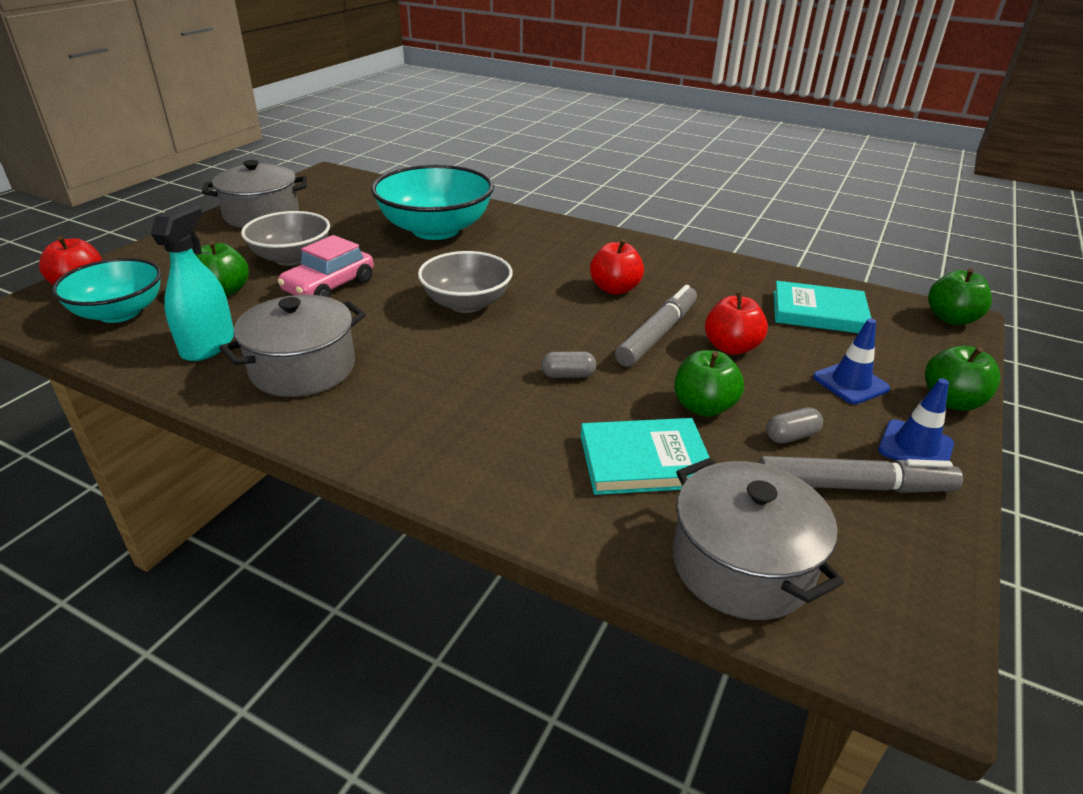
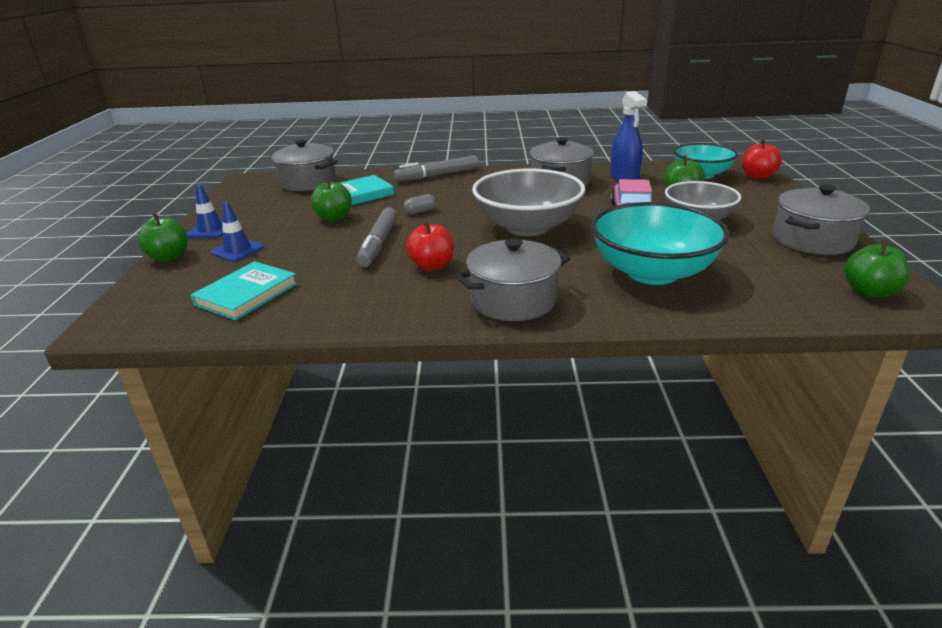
camera: 155 degrees right, 5 degrees down
(208, 345) = (624, 177): turquoise spray bottle -> blue spray bottle
(466, 303) = (527, 227): grey bowl -> grey bowl, size x1.53
(572, 241) = (513, 300): none -> grey pot
(731, 347) = (322, 249): red apple -> none
(791, 436) = (283, 218): grey capsule -> none
(818, 312) = (246, 294): turquoise book -> turquoise book turned 45 degrees counterclockwise
(853, 486) = (253, 210): grey marker -> grey marker (437, 175)
(951, 318) = (113, 323): green apple -> green apple (869, 292)

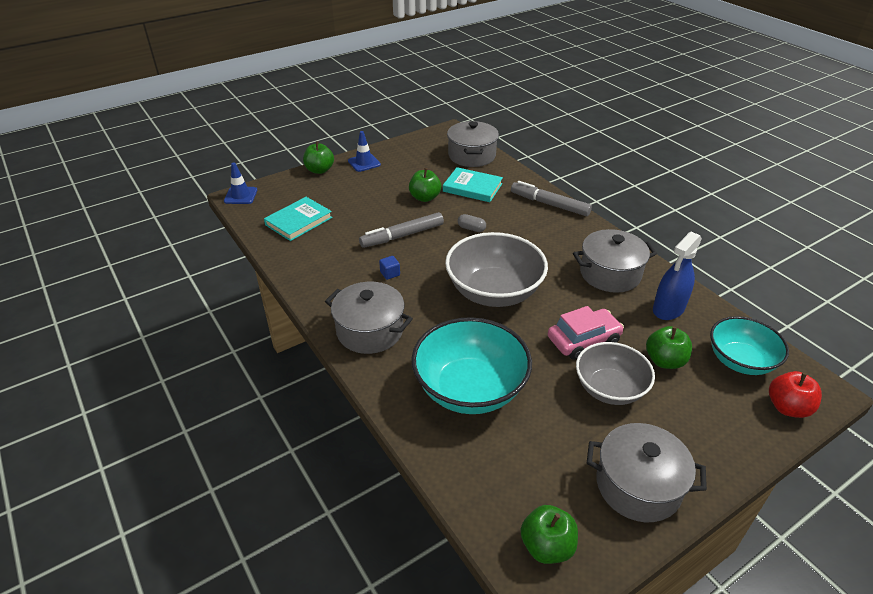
camera: 55 degrees right, 10 degrees up
(237, 250) = (347, 187): blue traffic cone -> blue traffic cone (240, 196)
(246, 294) = (298, 221): turquoise book -> turquoise book turned 45 degrees counterclockwise
(432, 266) = (390, 273): red apple -> blue cube

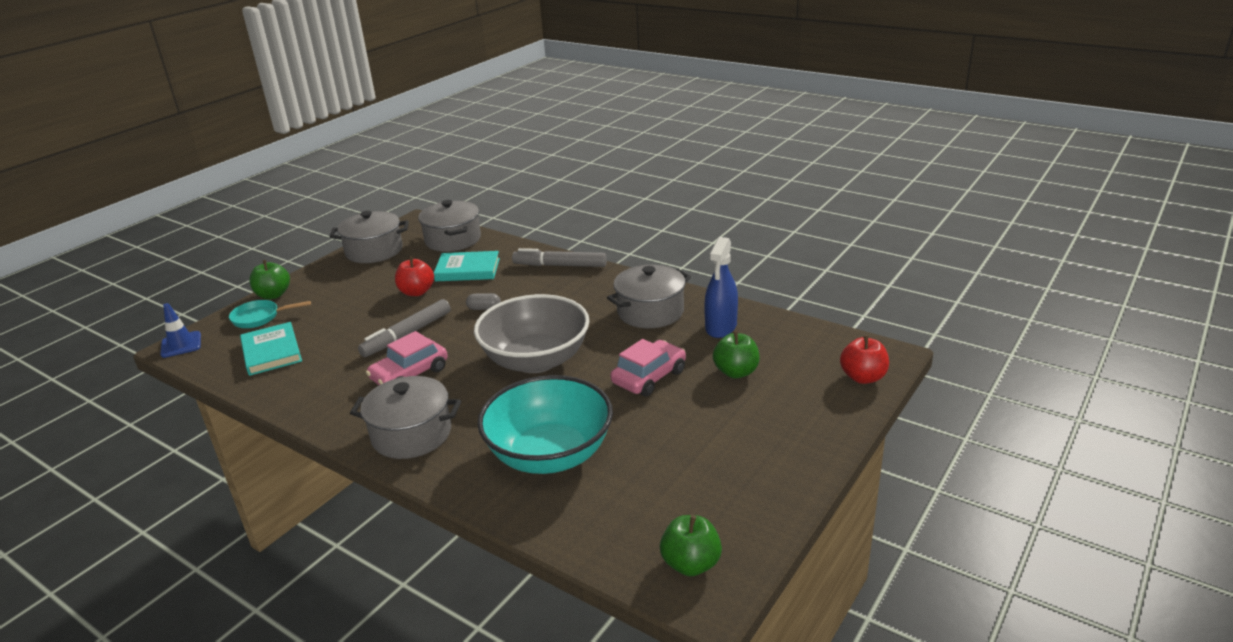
camera: 20 degrees left, 10 degrees down
(298, 221) = (271, 352): turquoise book -> turquoise book turned 45 degrees counterclockwise
(302, 188) = (259, 318): none -> turquoise pan
(364, 163) = (326, 275): blue traffic cone -> none
(390, 273) = (409, 374): blue cube -> pink car
(425, 198) = (417, 292): green apple -> red apple
(609, 389) = (693, 411): grey bowl -> none
(638, 486) = (756, 484): grey pot -> grey pot (374, 251)
(740, 361) = (806, 352): turquoise bowl -> none

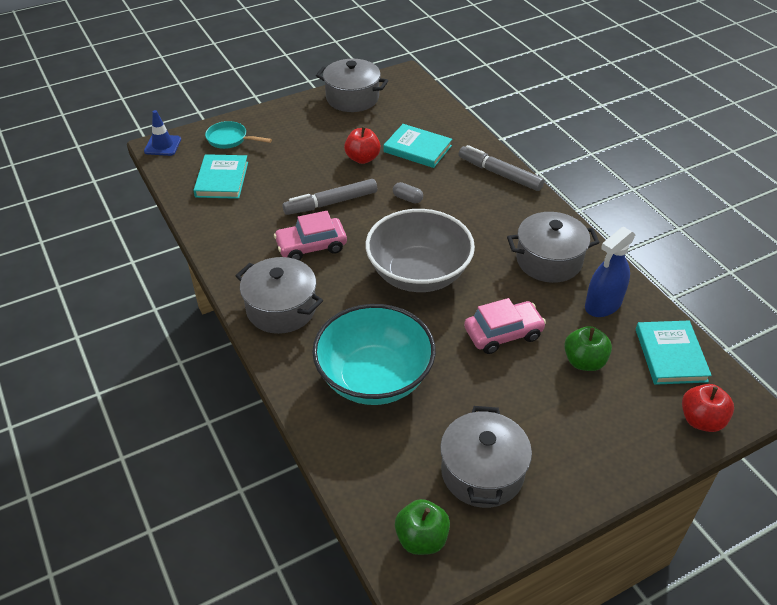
camera: 25 degrees right, 15 degrees up
(273, 295) = (251, 118): green apple -> none
(453, 240) = (424, 109): grey pot -> grey pot (482, 472)
(803, 342) = (670, 355): none -> turquoise book

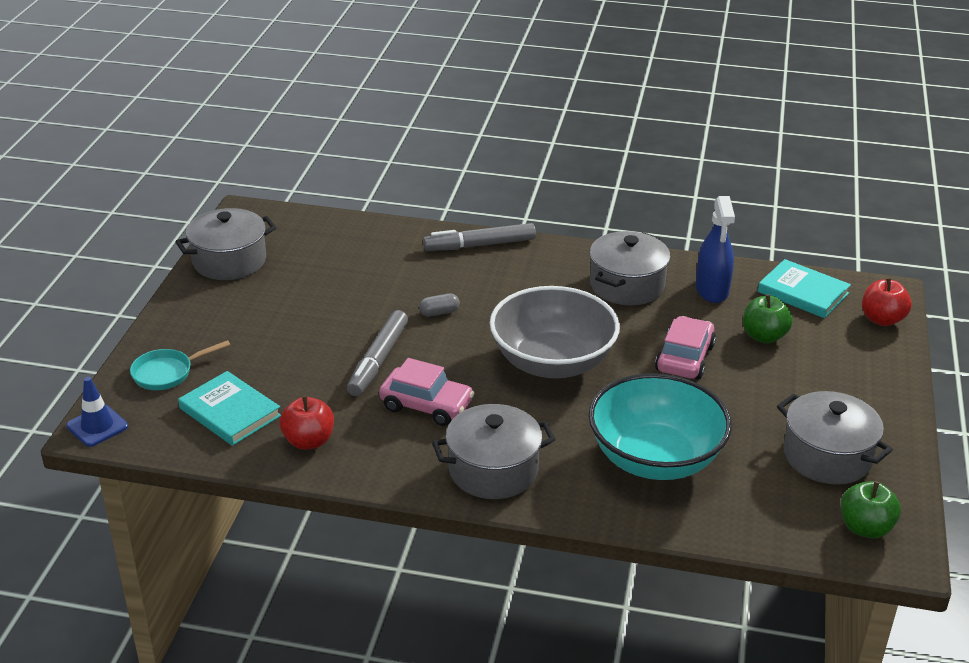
camera: 50 degrees left, 10 degrees down
(311, 246) = (426, 405): pink car -> pink car turned 90 degrees counterclockwise
(362, 158) = (338, 306): red apple -> red apple (309, 441)
(417, 149) = (374, 268): turquoise book -> none

